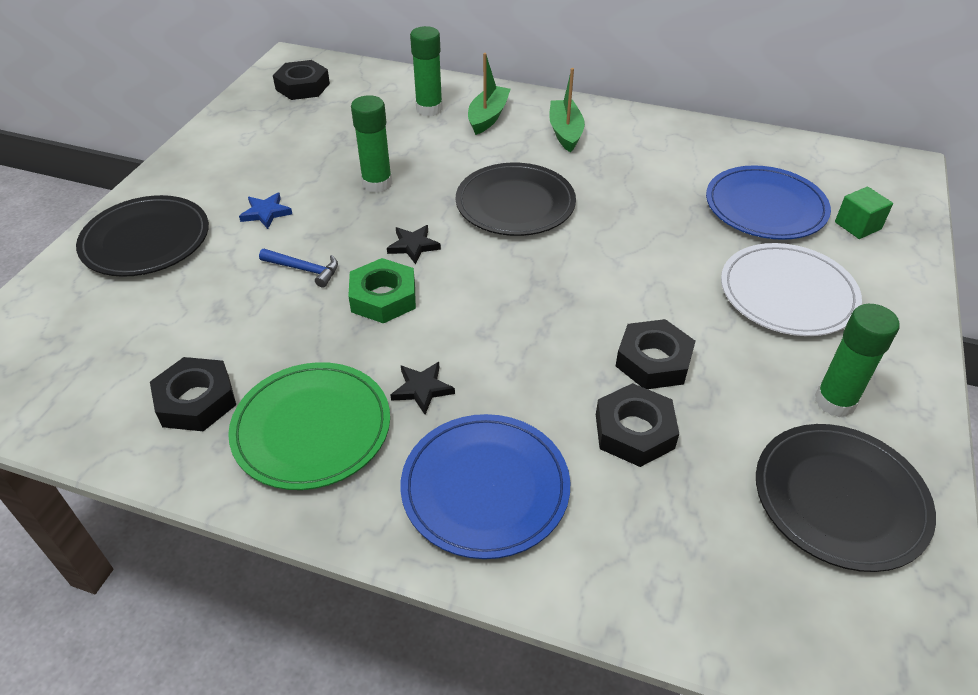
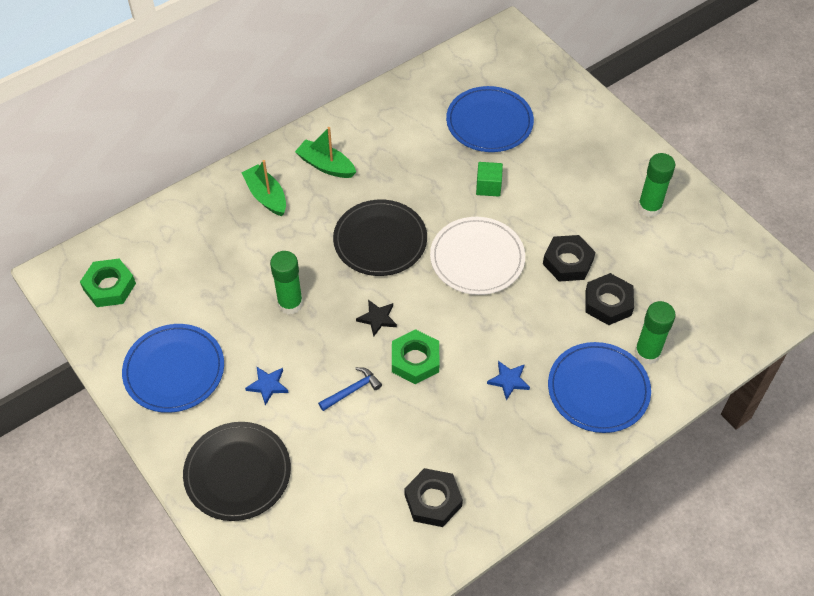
camera: 55 degrees left, 10 degrees up
(240, 154) = (174, 370): none -> blue plate
(303, 86) = (109, 286): black nut -> green nut
(312, 428) = (499, 449): green plate -> none
(422, 389) = (509, 380): black star -> blue star
(429, 109) = (222, 224): green glue stick -> green glue stick (647, 353)
(787, 293) = (565, 168): white plate -> white plate (477, 258)
(840, 498) = (702, 251): black plate -> none
(857, 226) = (539, 95): green cube -> green cube (488, 186)

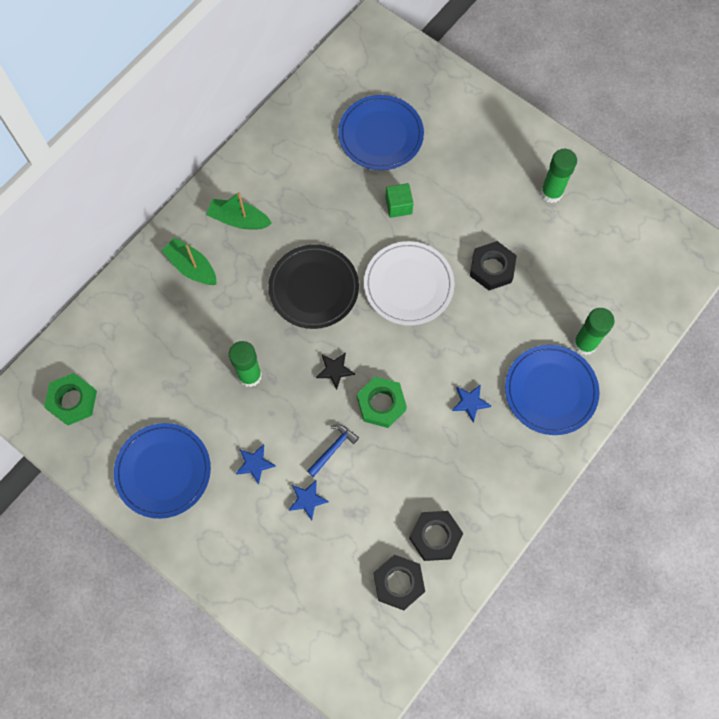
camera: 15 degrees left, 15 degrees up
(237, 473) = (254, 557): black plate -> none
(310, 432) = (307, 500): none -> blue star
(608, 303) = (538, 301): black nut -> black nut (398, 583)

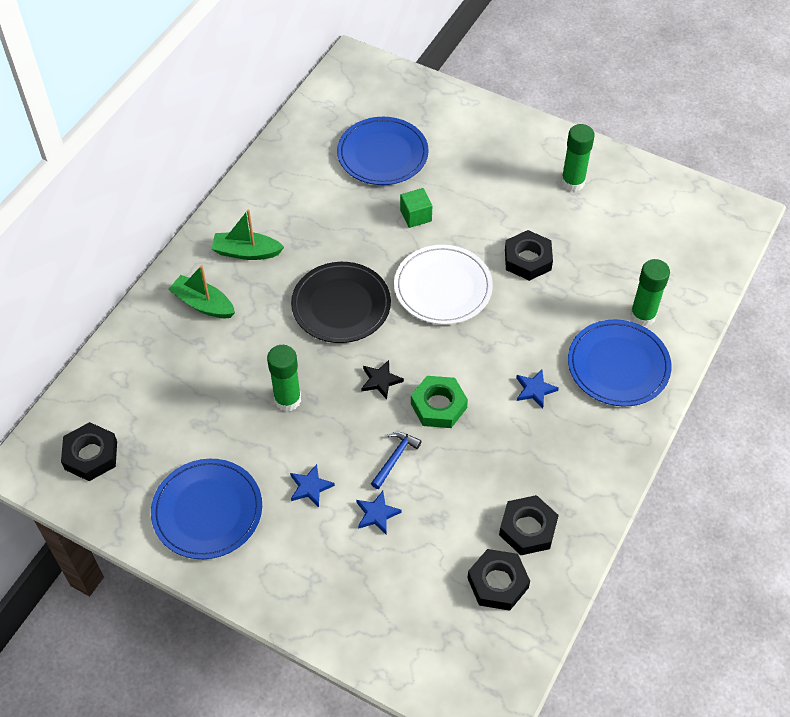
camera: 10 degrees left, 15 degrees down
(72, 401) = (91, 455): green nut -> black nut

